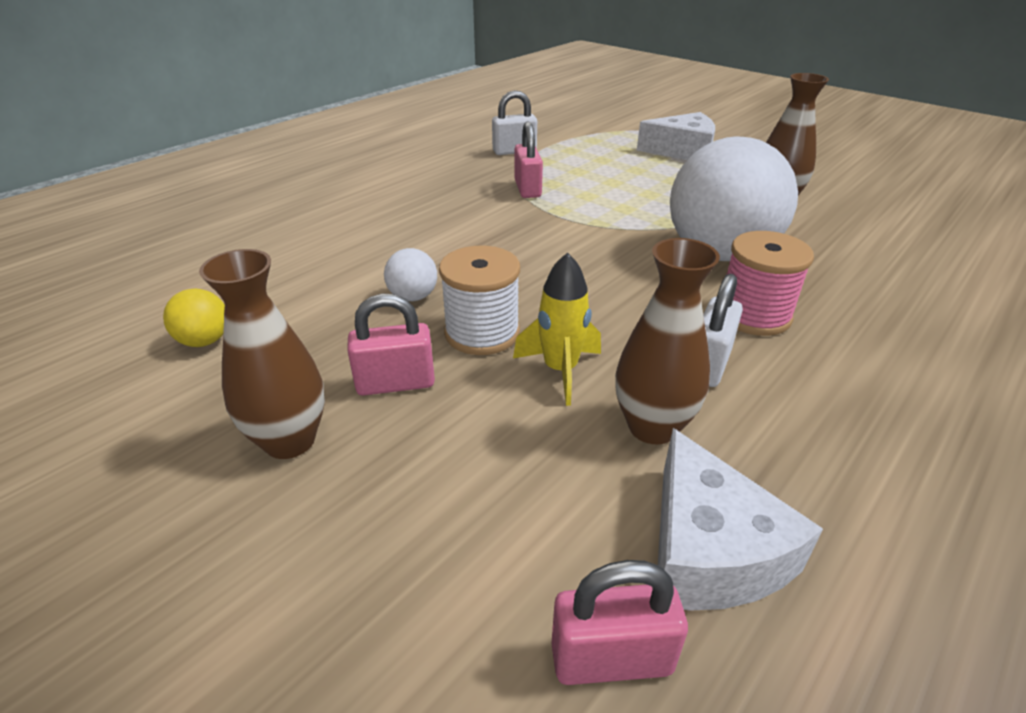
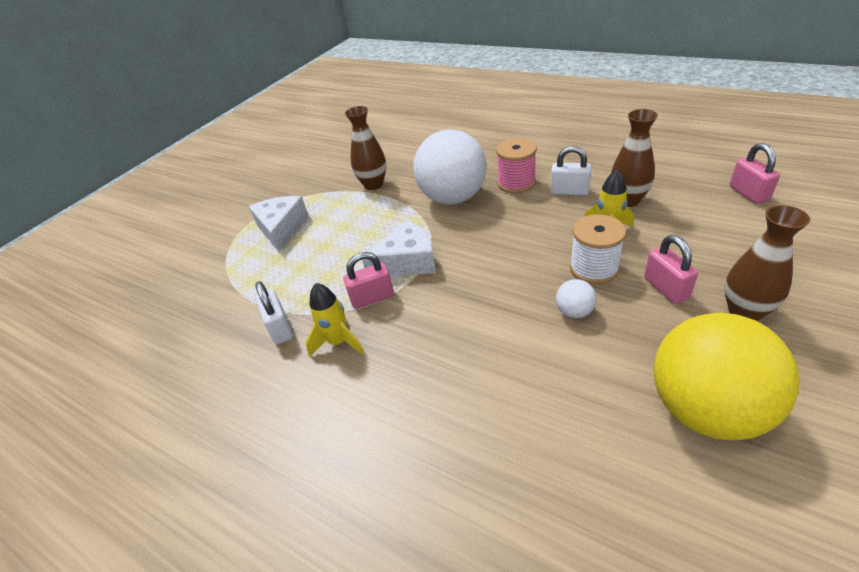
camera: 95 degrees left, 5 degrees up
(205, 341) = (706, 409): yellow ball -> yellow ball, size x2.46
(476, 172) = (338, 342): none -> yellow rocket
(708, 550) = (684, 181): white cheese -> white cheese (407, 262)

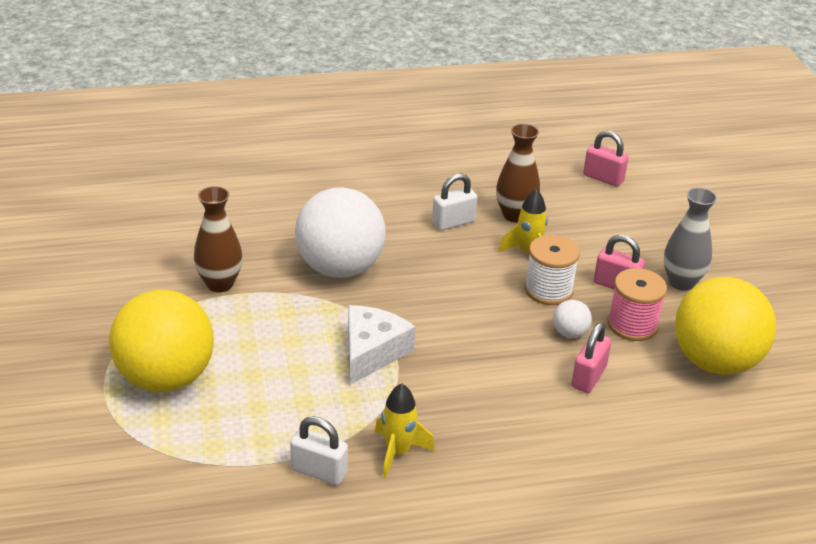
camera: 50 degrees left, 5 degrees down
(281, 229) = (166, 378): white cheese -> yellow ball
(372, 298) = (380, 400): pink padlock -> pink padlock (588, 377)
(516, 183) = (390, 229): pink spool -> pink spool (632, 325)
(744, 312) = (681, 282): brown vase -> grey vase

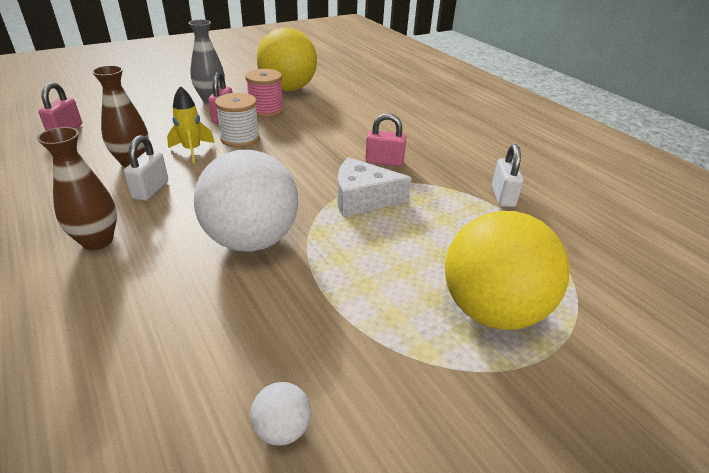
camera: 110 degrees left, 0 degrees up
(220, 284) = (320, 322): brown vase -> brown vase (97, 241)
(398, 452) = (454, 170): yellow rocket -> none
(453, 222) = (150, 190): white padlock -> white padlock turned 60 degrees clockwise
(570, 333) = (287, 128): white ball -> white ball (282, 429)
(588, 377) = (328, 119): pink padlock -> pink padlock (384, 162)

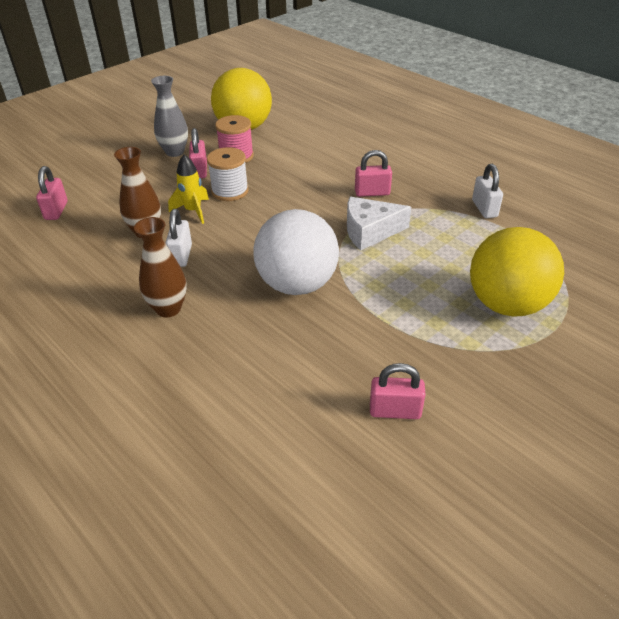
camera: 10 degrees left, 5 degrees up
(282, 429) = (395, 411): white ball -> pink padlock

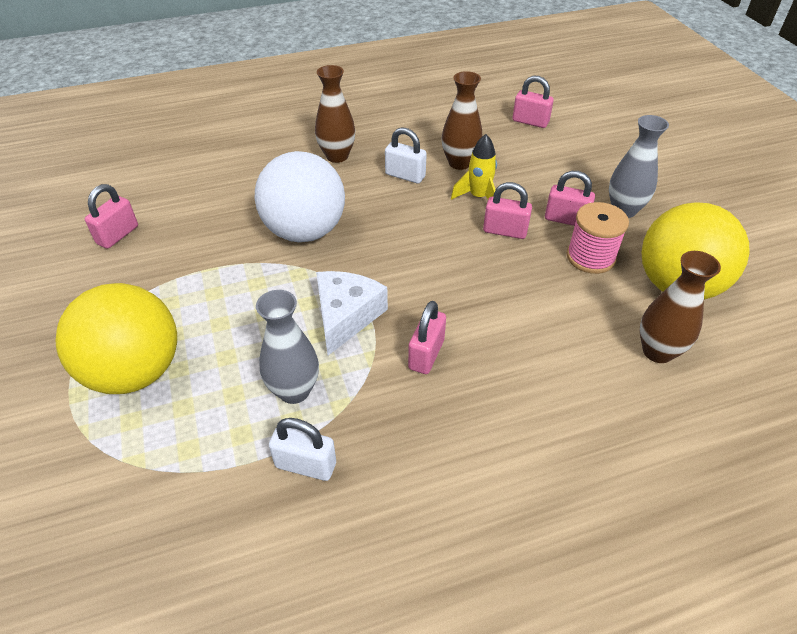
camera: 115 degrees right, 5 degrees up
(230, 191) = (505, 231): white spool -> pink padlock
(303, 128) = (657, 351): none -> brown vase
(446, 230) = (294, 391): none -> grey vase

